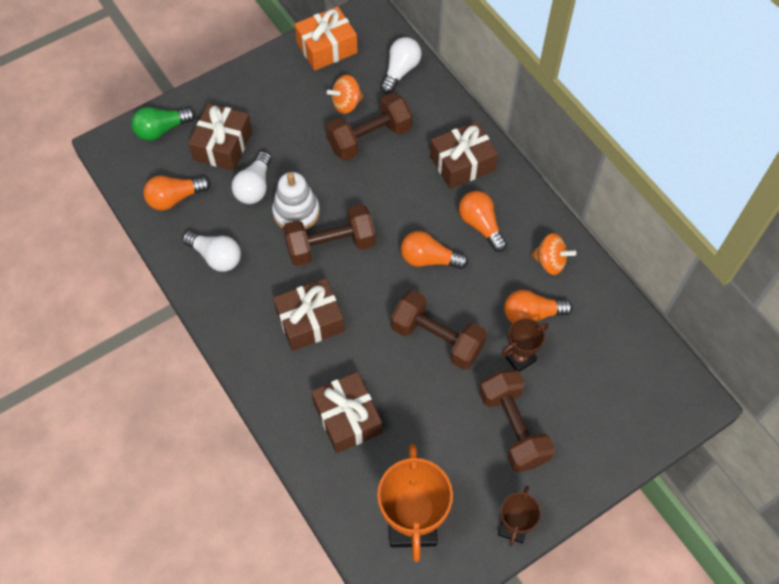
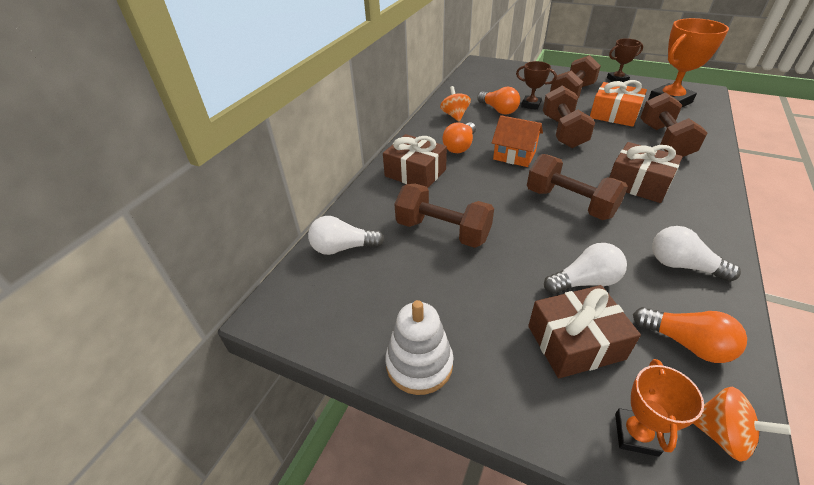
camera: 120 degrees left, 20 degrees down
(162, 130) = (636, 434): green light bulb -> orange trophy
(216, 257) = (682, 265): white light bulb -> white light bulb turned 60 degrees counterclockwise
(296, 212) = (570, 238): white stacking toy -> white stacking toy (419, 364)
(327, 47) = (350, 325): orange gift -> orange gift (614, 115)
(346, 104) = (417, 266): orange spinning top -> orange spinning top (721, 434)
(347, 418) = (664, 141): brown gift -> brown dumbbell
(429, 259) = (514, 155): orange light bulb -> orange house

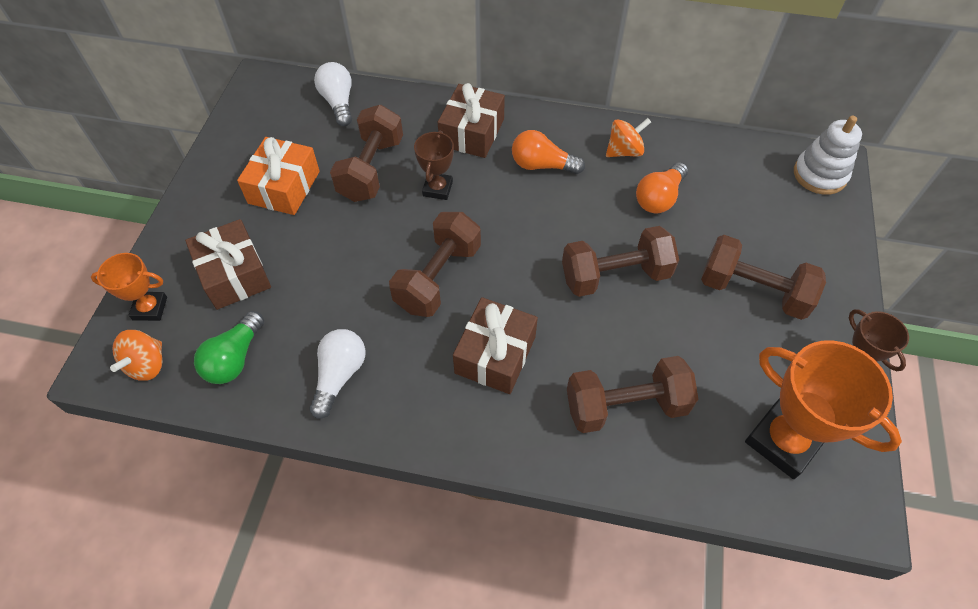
camera: 75 degrees right, 15 degrees up
(419, 364) = (212, 175): white stacking toy -> white stacking toy (819, 175)
(514, 155) = (533, 221): orange house -> none
(531, 105) = (691, 236): brown trophy -> brown trophy (437, 189)
(585, 281) = (308, 285): white light bulb -> none
(614, 115) = (695, 346): orange gift -> orange gift (284, 187)
(686, 343) = (235, 358): orange light bulb -> green light bulb

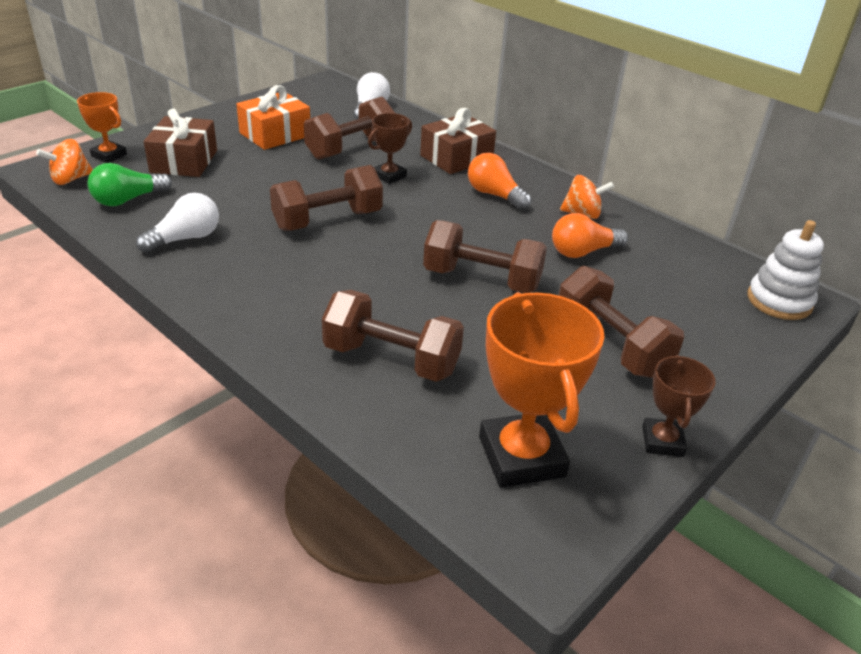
camera: 30 degrees right, 20 degrees down
(495, 354) = (317, 279): brown gift -> none

